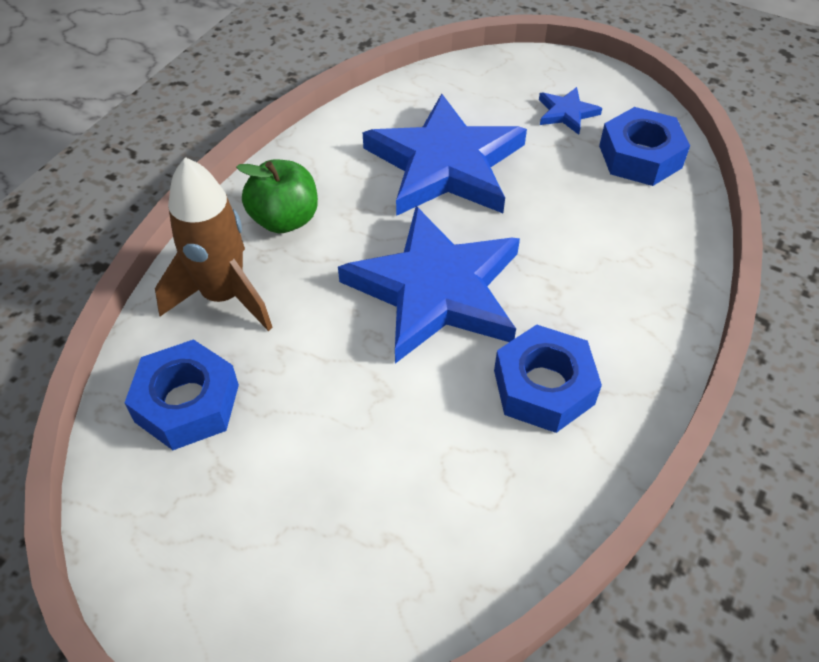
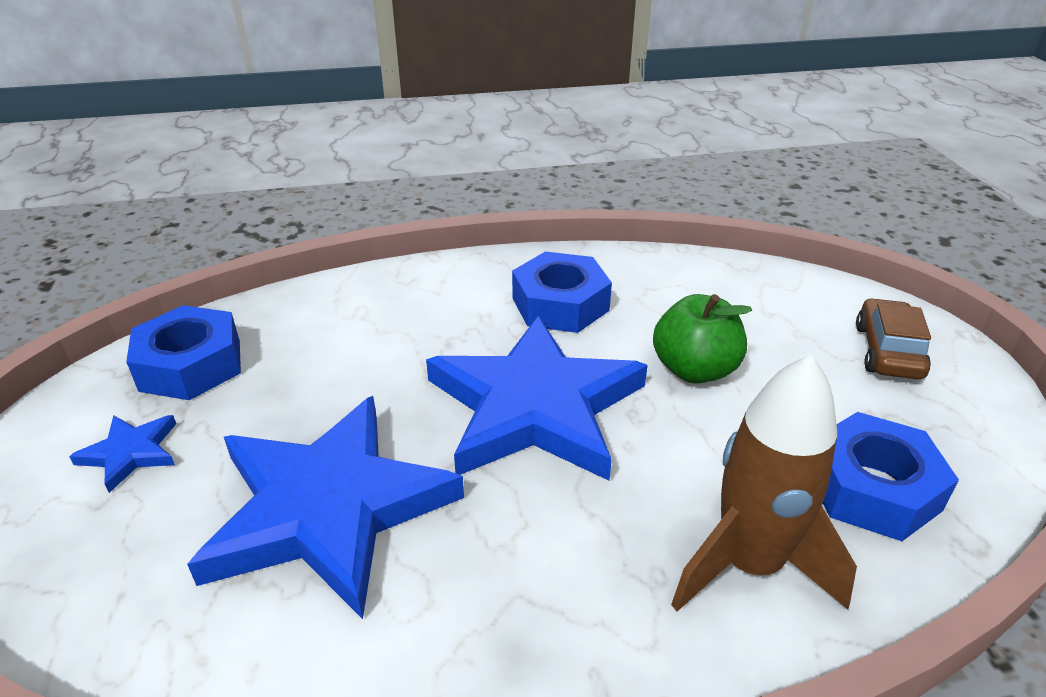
camera: 130 degrees left, 15 degrees down
(254, 575) = (887, 351): none -> brown car
(284, 219) = (582, 602): green apple -> green apple (694, 370)

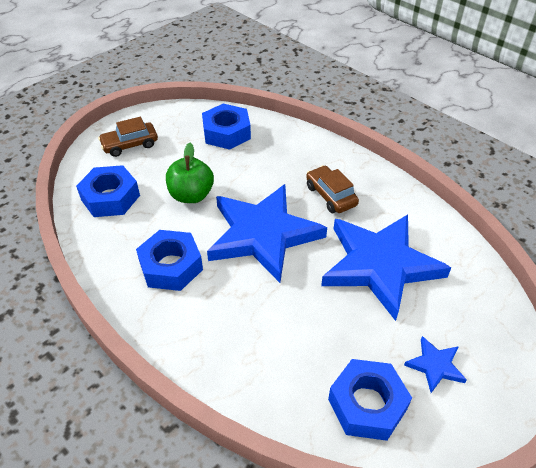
camera: 125 degrees left, 10 degrees up
(547, 547) = (330, 195): none -> brown car
(747, 297) = (110, 197): none -> blue nut
(749, 564) = (289, 149): brown rocket -> none

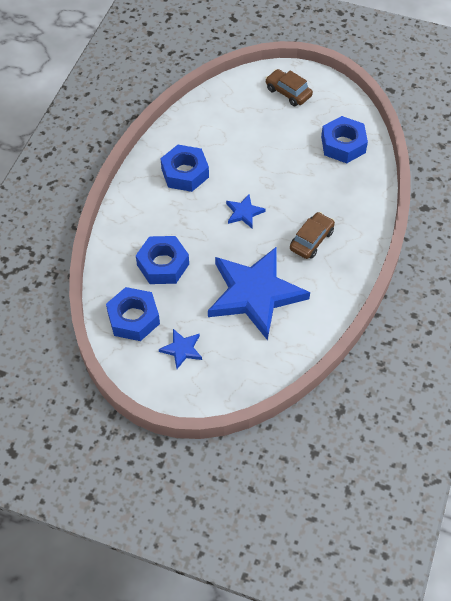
camera: 65 degrees right, 10 degrees up
(110, 197) = (226, 110): blue nut -> blue nut (163, 264)
(191, 195) = (257, 154): green apple -> none
(263, 234) = (244, 212): blue star -> blue star, size x0.41

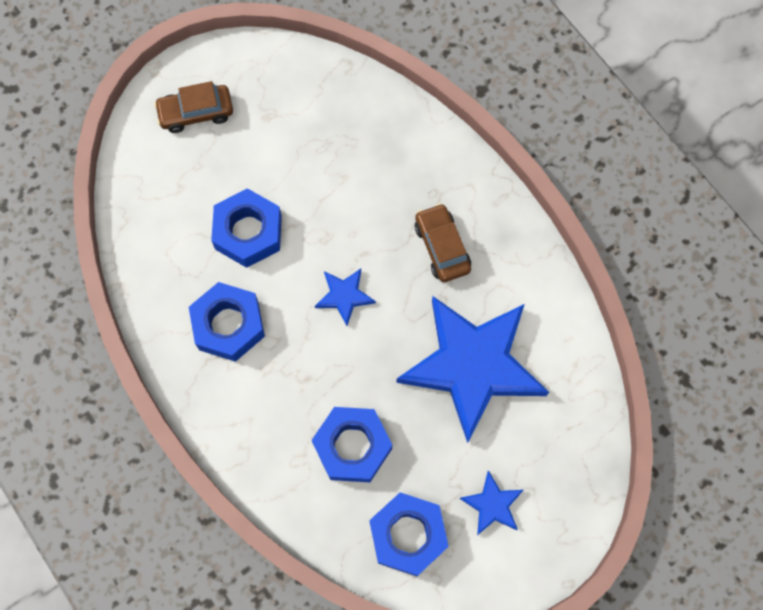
camera: 55 degrees left, 15 degrees up
(343, 144) = (328, 110): blue nut -> blue nut (248, 232)

